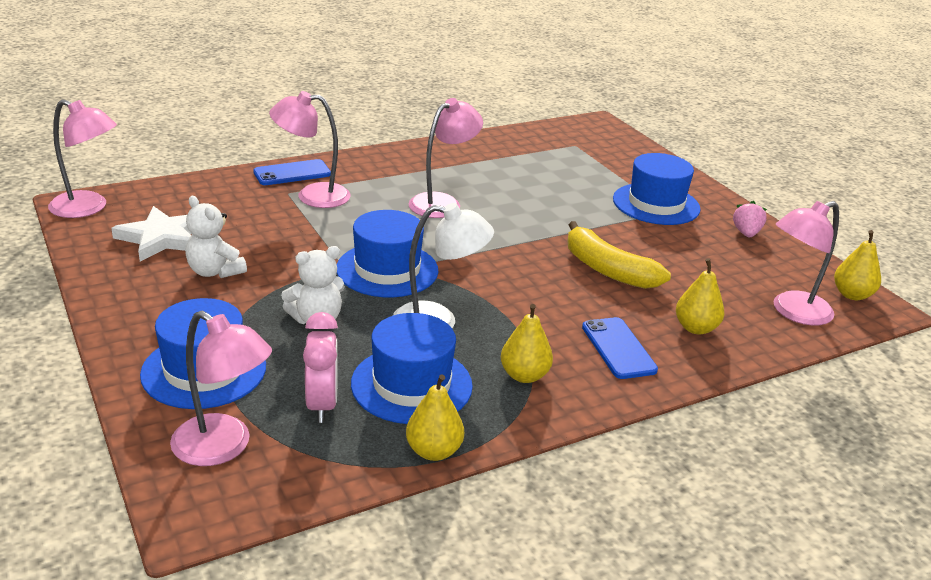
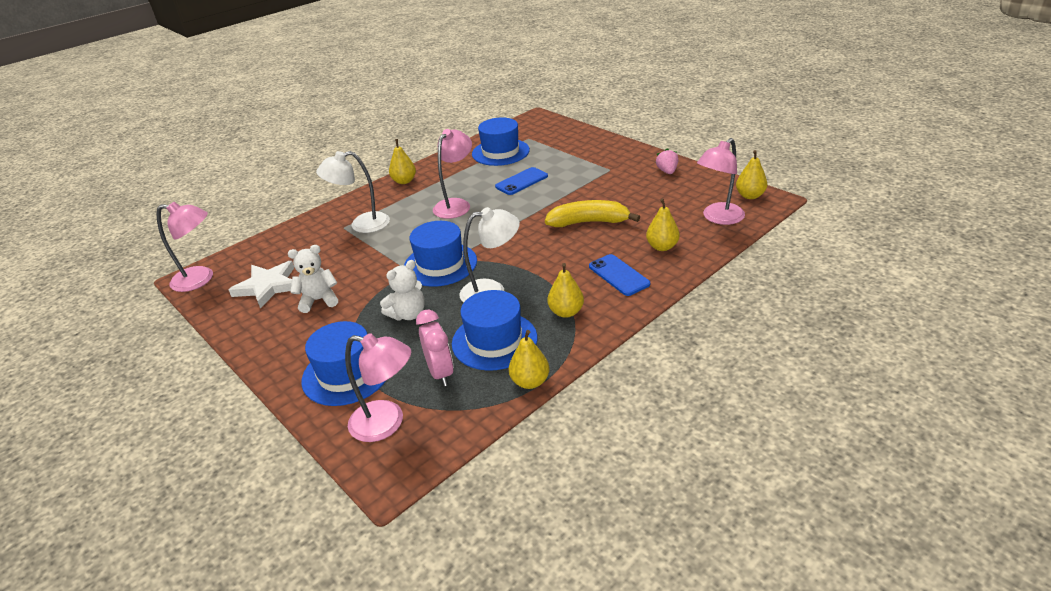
camera: 10 degrees left, 5 degrees up
(215, 271) = (319, 300): white teddy bear -> white teddy bear turned 135 degrees clockwise
(292, 173) = (339, 212): blue phone -> blue phone (521, 181)
(312, 195) = (362, 225): pink lamp -> white lamp
(390, 157) = (404, 181): none -> yellow pear
(608, 270) = (588, 222): yellow banana -> yellow banana turned 150 degrees clockwise
(656, 204) = (600, 166): blue hat -> blue hat (500, 152)

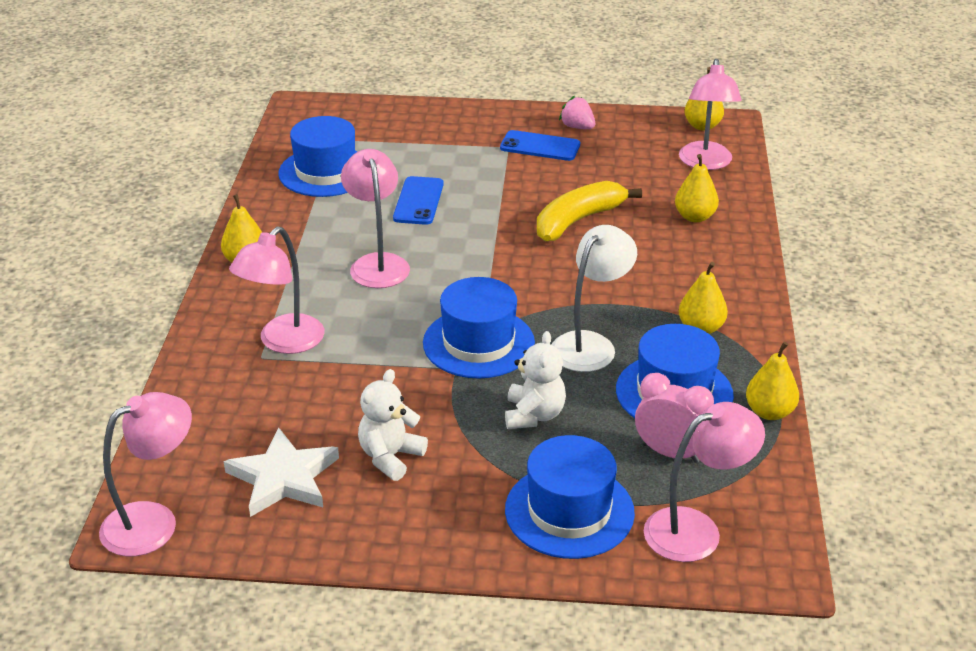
camera: 45 degrees left, 0 degrees up
(362, 225) = (283, 342): white lamp -> pink lamp
(618, 275) = (696, 266): blue phone -> blue phone (540, 146)

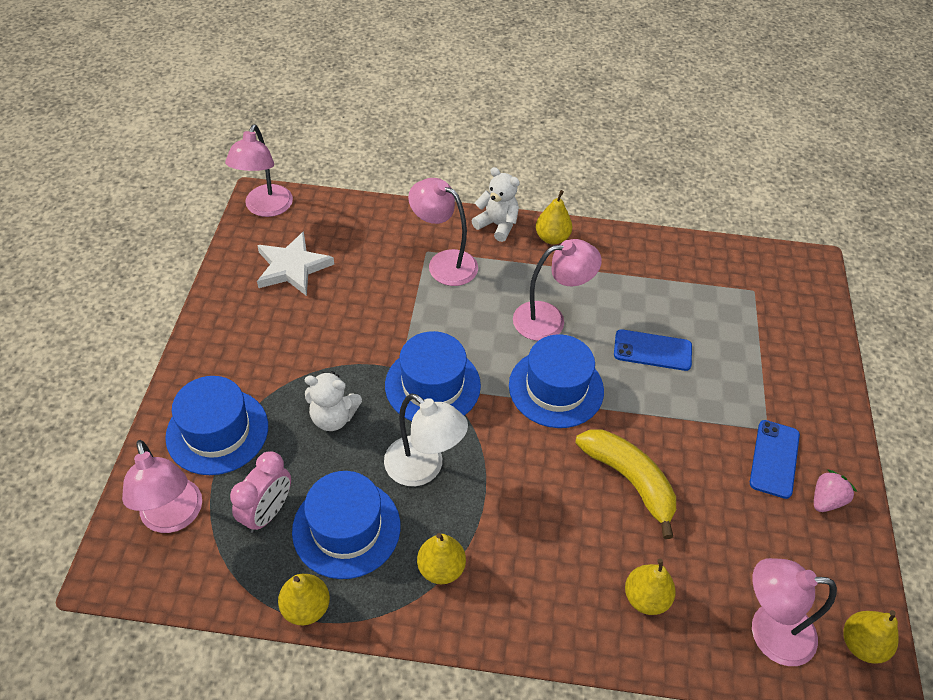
camera: 90 degrees right, 15 degrees up
(153, 521) = (266, 208): pink lamp -> pink lamp turned 45 degrees clockwise
(325, 172) = (695, 284): blue hat -> blue hat (556, 388)
(390, 457) = (301, 324): white teddy bear -> white teddy bear (497, 225)

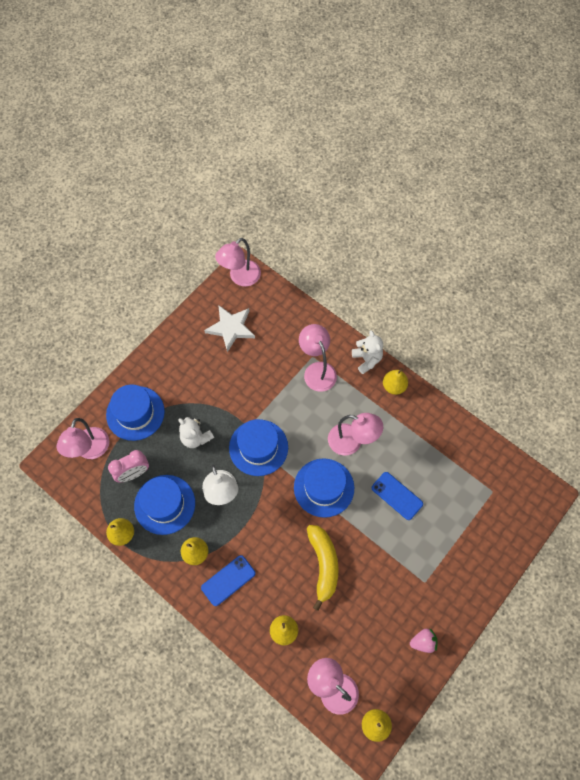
camera: 35 degrees right, 15 degrees up
(774, 459) = (414, 601): blue phone -> blue phone (228, 580)

